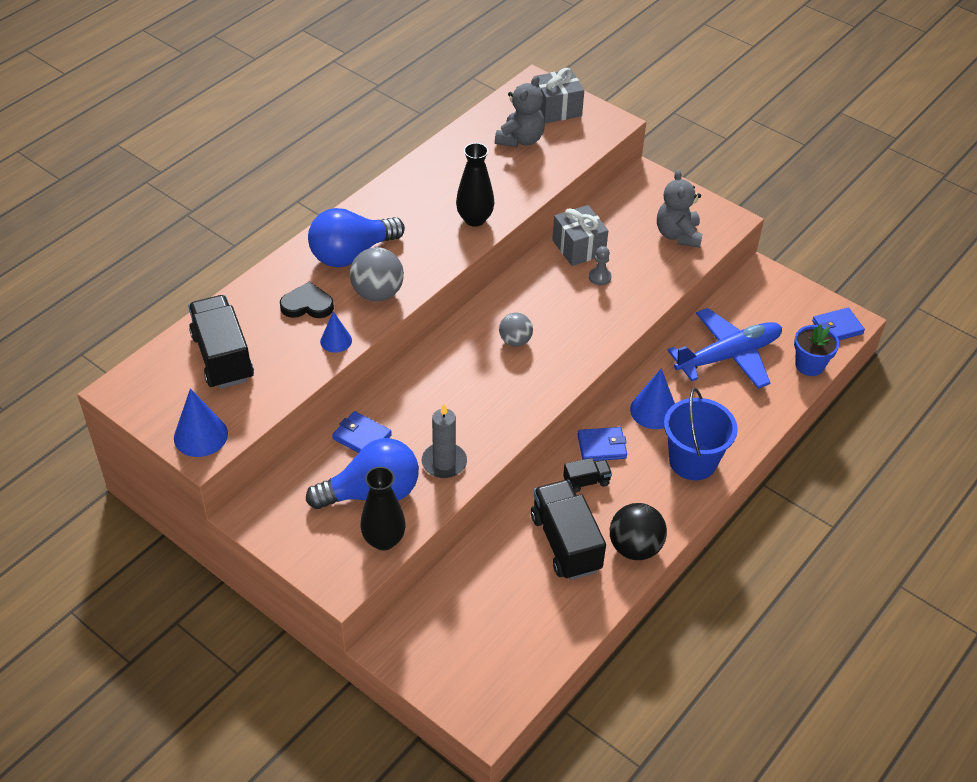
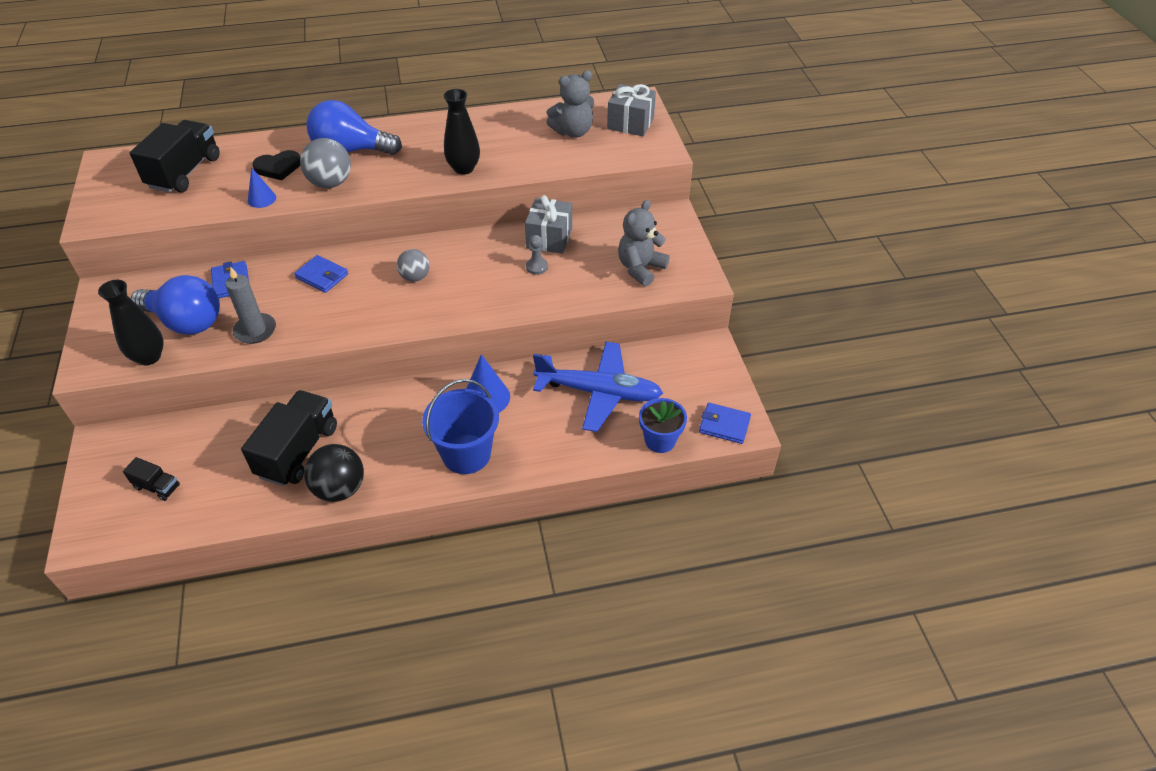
camera: 40 degrees right, 0 degrees up
(200, 435) = (104, 212): blue cone -> none
(307, 305) = (278, 167): black heart -> black heart turned 120 degrees clockwise
(586, 481) = (370, 417): black truck -> black truck (157, 487)
(602, 446) = (414, 399): blue wallet -> blue wallet (322, 276)

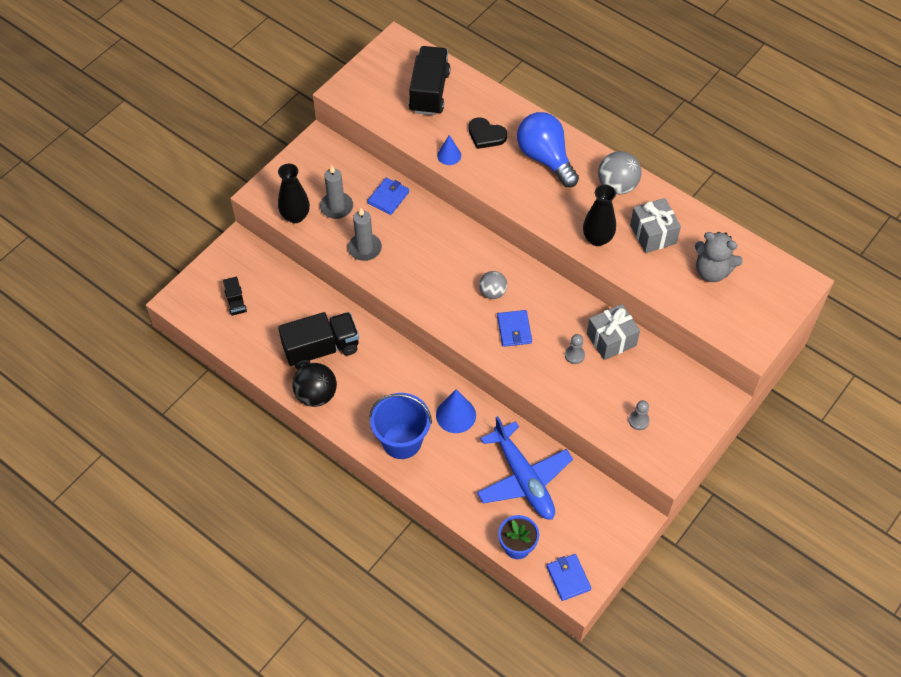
camera: 50 degrees right, 10 degrees up
(185, 172) = (429, 92): black truck -> black truck turned 60 degrees counterclockwise
(186, 322) = (336, 207): blue light bulb -> grey candle
(322, 276) = (441, 240): blue wallet -> blue wallet (514, 330)
(330, 183) = (502, 177): grey ball -> grey ball (617, 185)
(630, 123) = (764, 300): grey gift -> grey gift (653, 234)
(640, 268) = (638, 421): grey teddy bear -> grey pawn

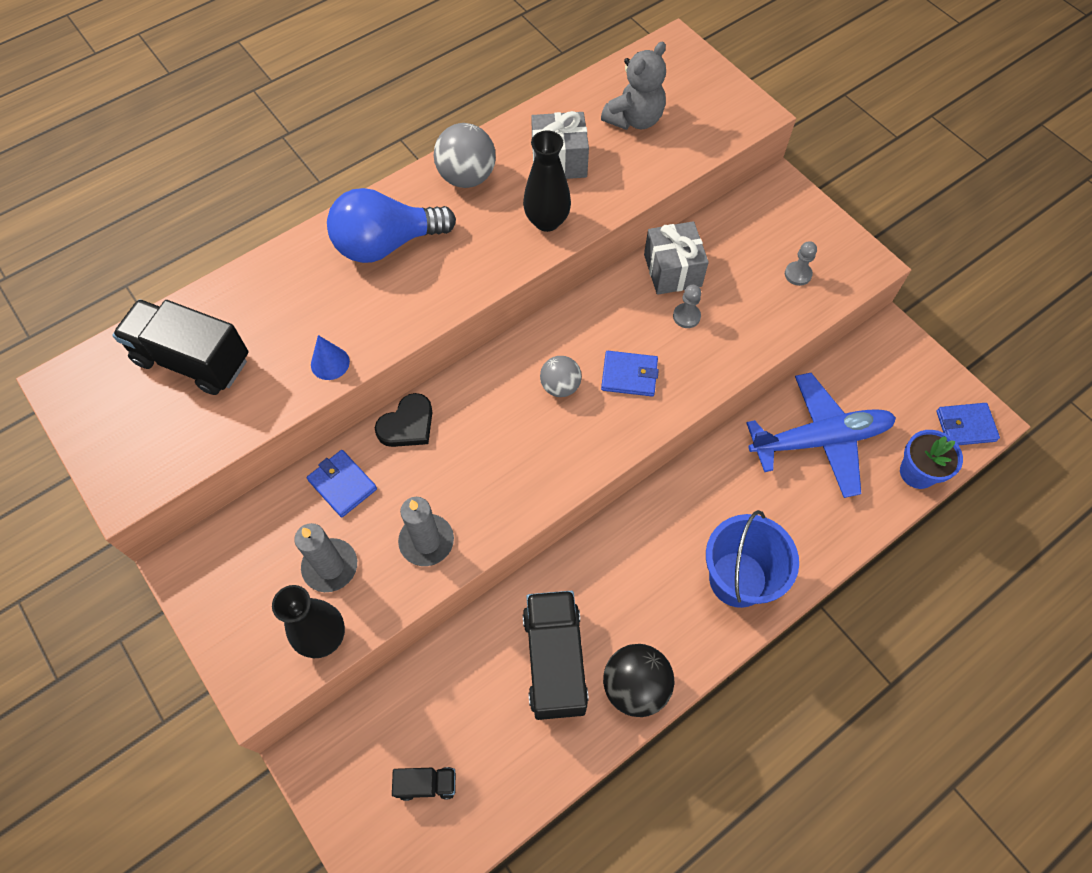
camera: 75 degrees left, 5 degrees up
(456, 415) = (709, 498): blue cone -> none
(486, 135) = (313, 306): black heart -> black heart (407, 424)

